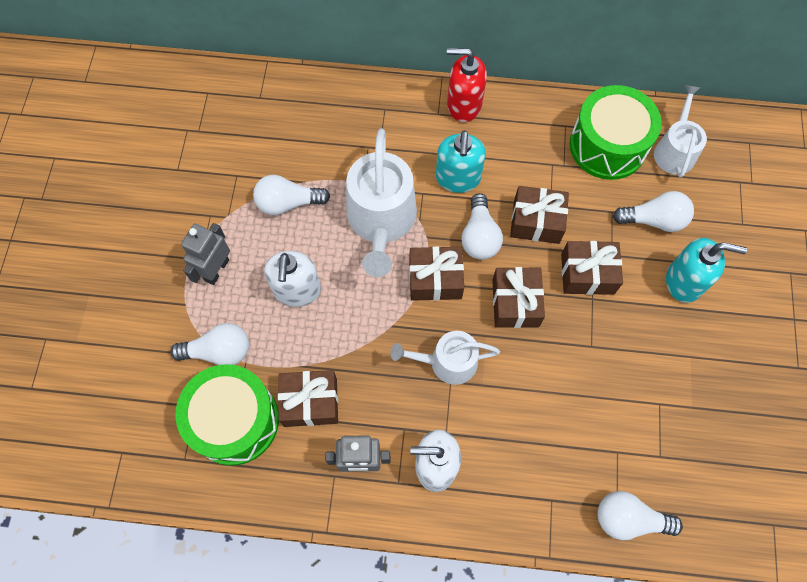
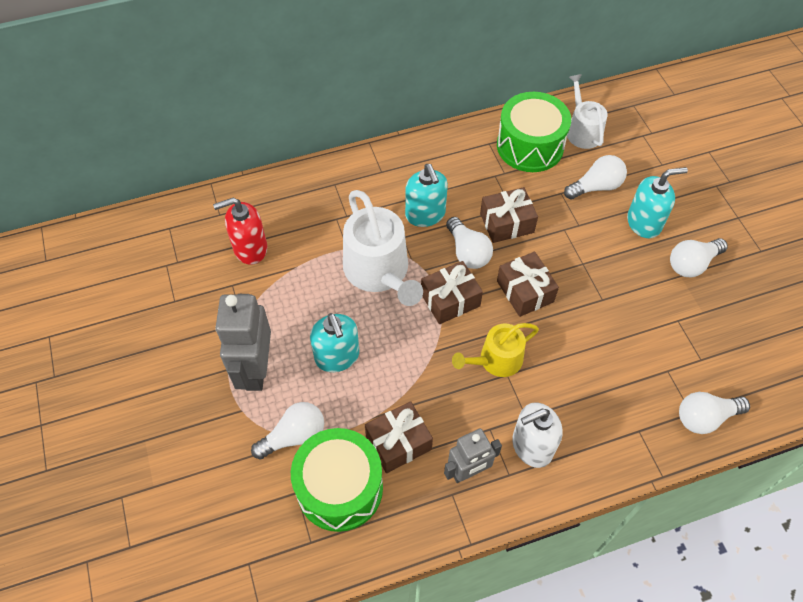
camera: 25 degrees left, 10 degrees down
(216, 270) = (255, 369): grey robot -> grey robot, size x1.54
(288, 203) = (291, 289): white light bulb -> white light bulb (692, 264)
(297, 290) = (337, 356): white soap dispenser -> turquoise soap dispenser
(447, 362) = (496, 360): white watering can -> yellow watering can
(463, 105) = (399, 157): red soap dispenser -> red soap dispenser (250, 248)
(587, 274) = (568, 246): brown gift -> none

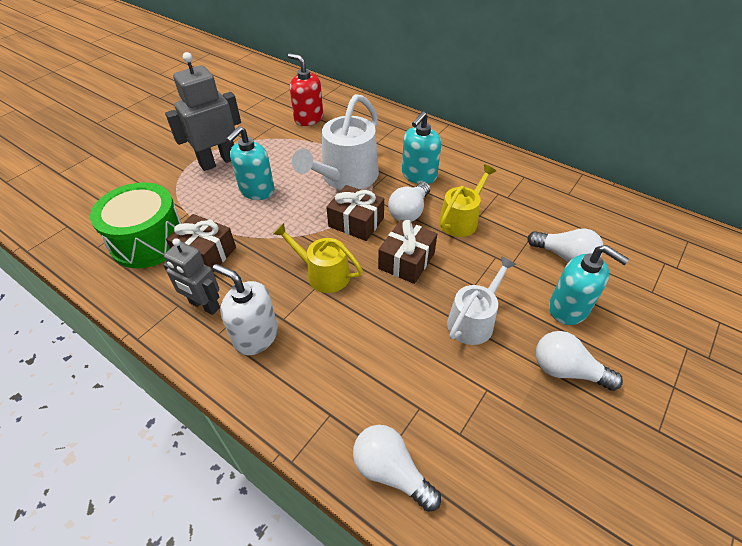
camera: 55 degrees right, 10 degrees down
(294, 436) = (178, 201): white light bulb -> none
(506, 223) = (461, 220): brown gift -> yellow watering can
(530, 146) = (552, 198): green drum -> none
(582, 131) = (611, 221): white watering can -> white watering can (473, 320)

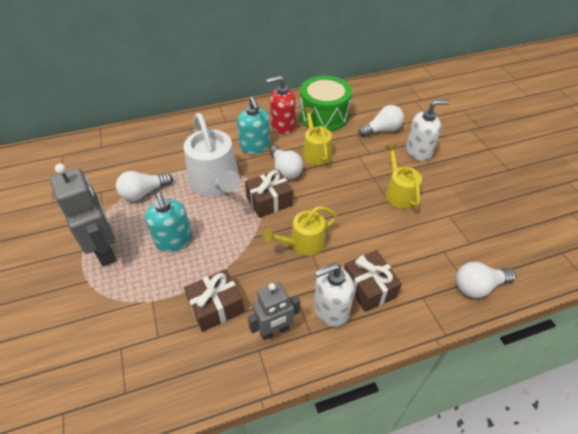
camera: 55 degrees left, 0 degrees up
(148, 241) = (159, 344): green drum -> green drum (324, 116)
(218, 161) = (105, 250): grey robot -> grey robot turned 150 degrees clockwise
(308, 118) = (119, 168): red soap dispenser -> red soap dispenser (282, 126)
(406, 261) = (328, 195): brown gift -> brown gift (369, 287)
(473, 320) = (399, 193): white watering can -> yellow watering can
(566, 370) = (457, 177): white light bulb -> white light bulb (144, 193)
(568, 308) = (418, 152): turquoise soap dispenser -> white soap dispenser

